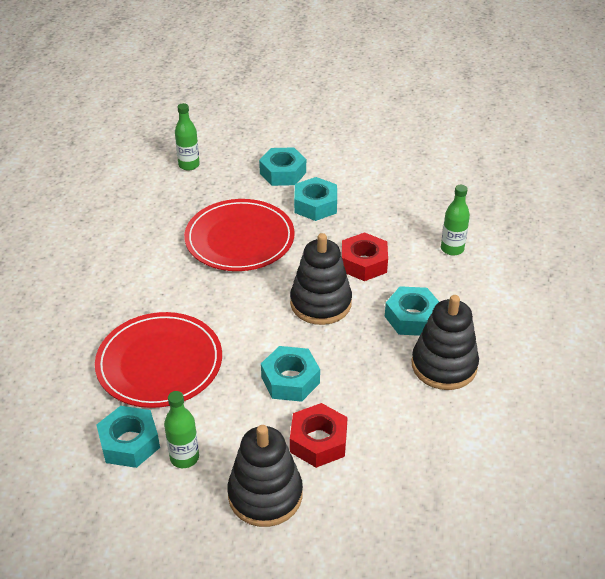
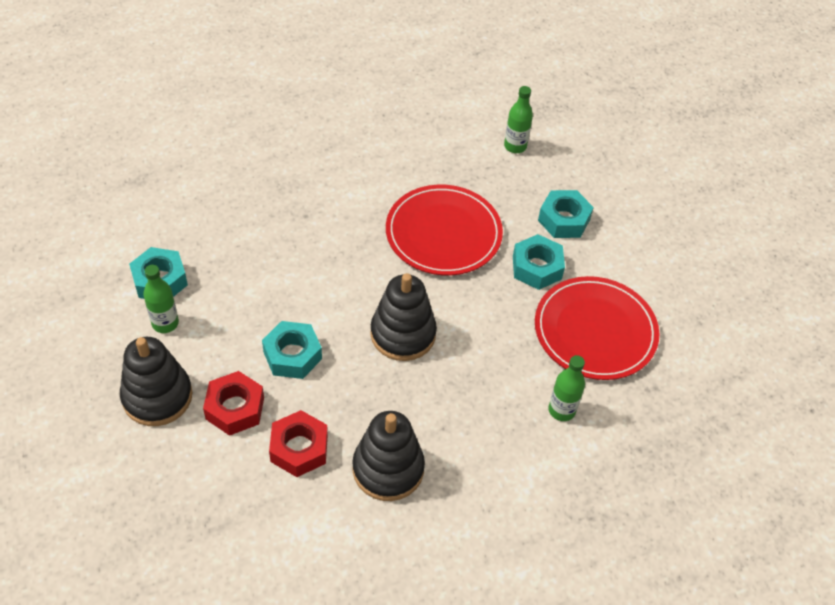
camera: 55 degrees right, 10 degrees up
(159, 363) = (254, 255): red plate -> red plate (595, 331)
(363, 263) = (483, 343): red nut -> red nut (299, 448)
(412, 317) = (435, 416): turquoise nut -> none

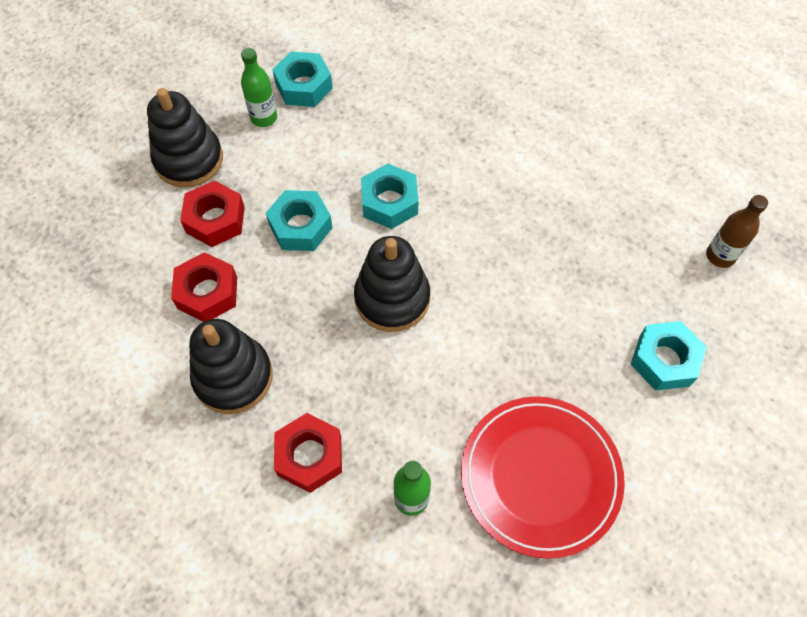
camera: 60 degrees right, 10 degrees up
(443, 233) = (542, 260): red plate -> none
(488, 453) = (309, 456): none -> red nut
(515, 146) = (720, 256): green bottle -> brown bottle
(537, 267) = (575, 370): turquoise nut -> turquoise nut (389, 202)

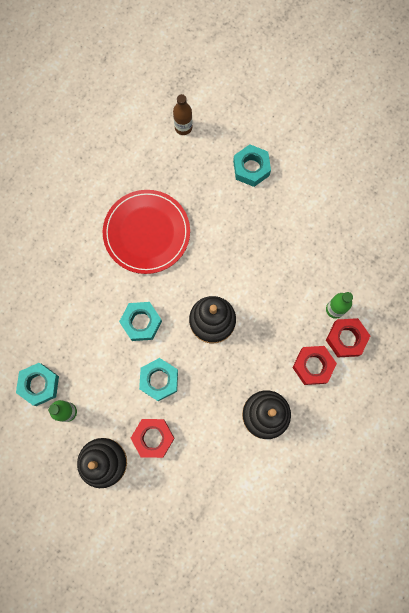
camera: 90 degrees left, 15 degrees up
(207, 292) = (208, 437): red nut -> red nut (346, 339)
(540, 476) = (320, 240): red plate -> red plate (146, 233)

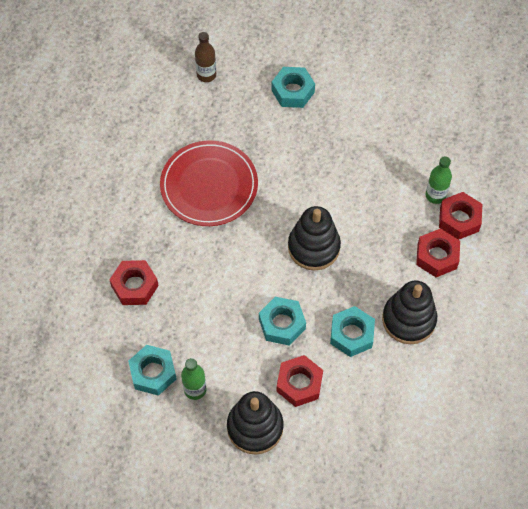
camera: 20 degrees left, 15 degrees down
(52, 302) = (135, 286): none -> red nut
(141, 322) = (239, 274): turquoise nut -> turquoise nut (351, 334)

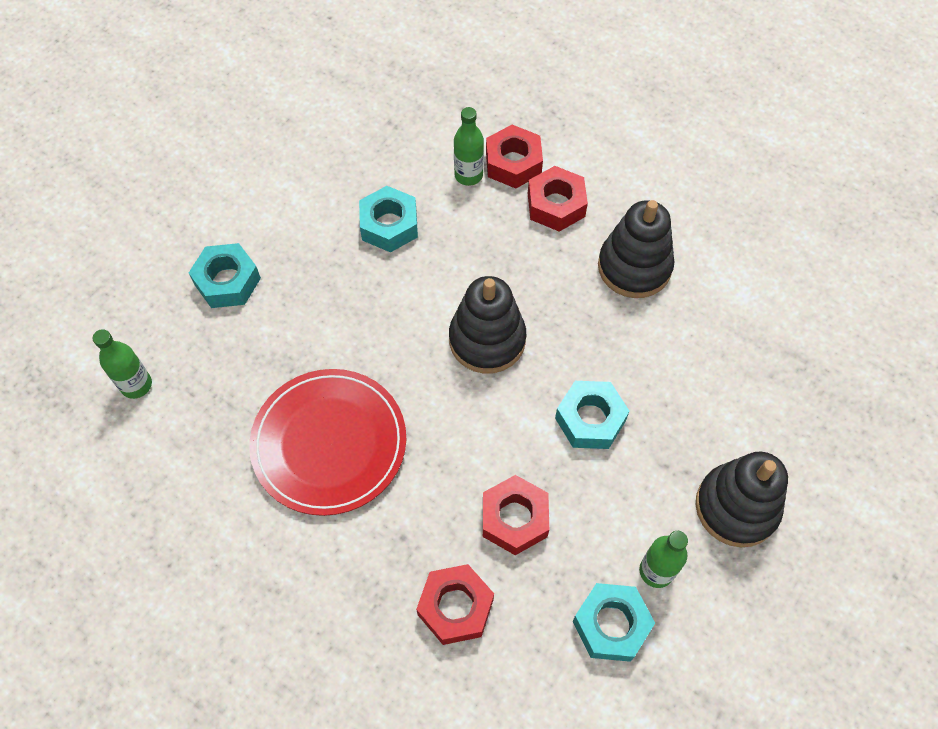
camera: 70 degrees left, 0 degrees up
(206, 75) = (136, 385): brown bottle -> green bottle
(299, 383) = (687, 427): red nut -> red nut (514, 518)
(351, 334) = (634, 339): turquoise nut -> turquoise nut (389, 225)

